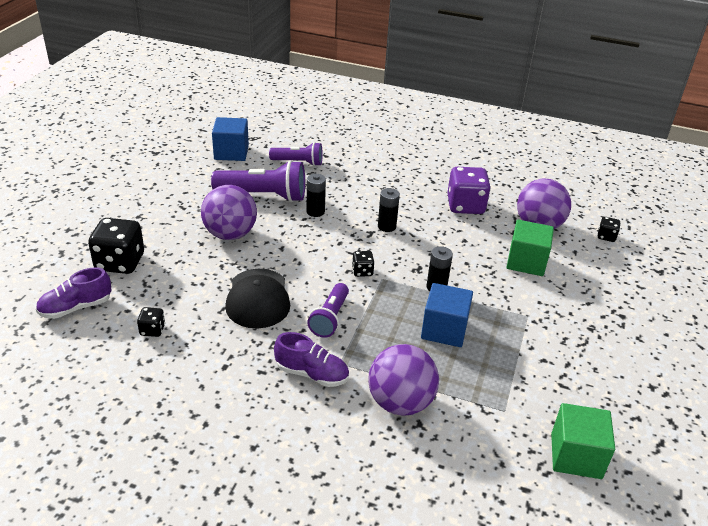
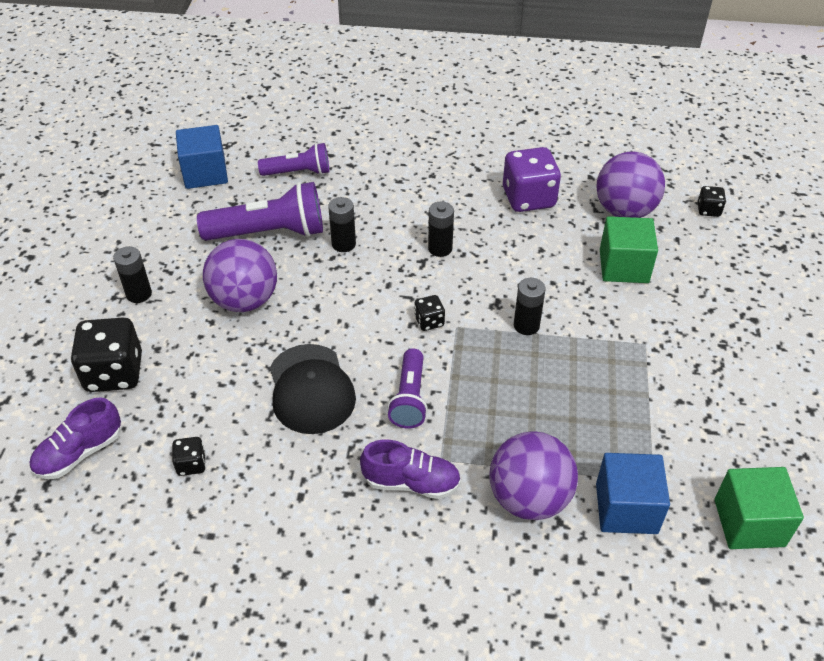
camera: 10 degrees left, 10 degrees up
(156, 217) = (139, 294): none -> black battery
(444, 329) = (552, 384): blue cube -> blue cube (626, 508)

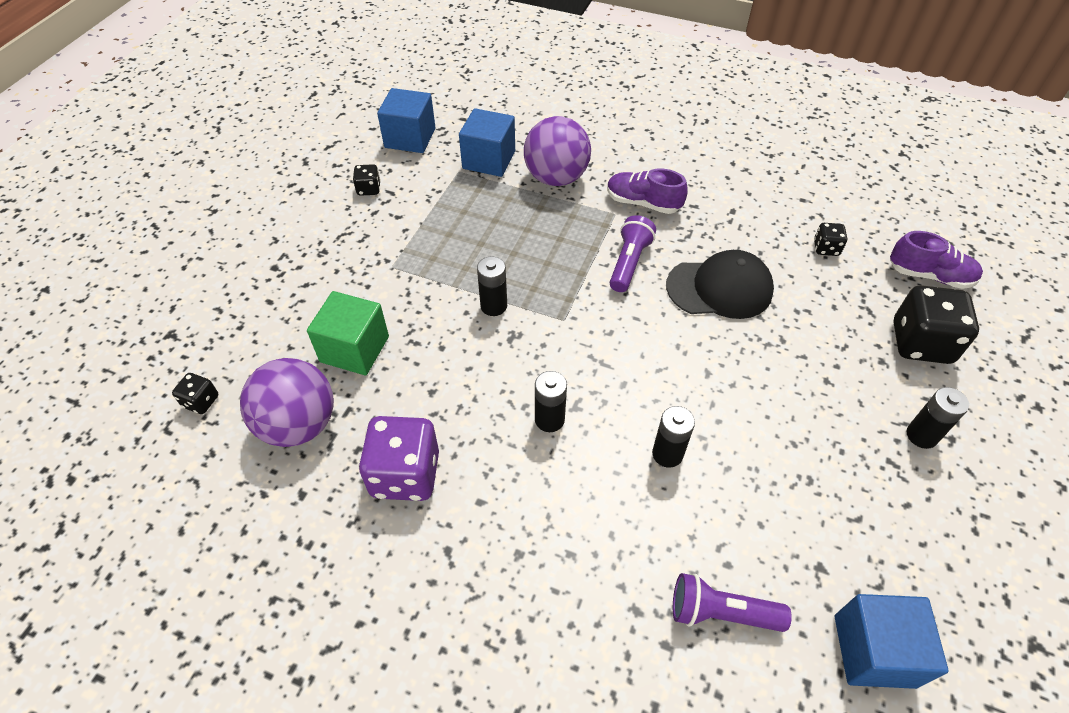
camera: 165 degrees left, 5 degrees up
(79, 453) = (929, 275): purple shoe -> purple shoe turned 45 degrees clockwise
(245, 300) = (791, 399): purple ball -> none
(269, 233) = (765, 496): purple flashlight -> none
(311, 389) = (719, 288): black cap -> black cap turned 90 degrees clockwise
(429, 321) = (590, 330): black dice -> black dice (369, 189)
(749, 522) = (410, 138): green cube -> blue cube

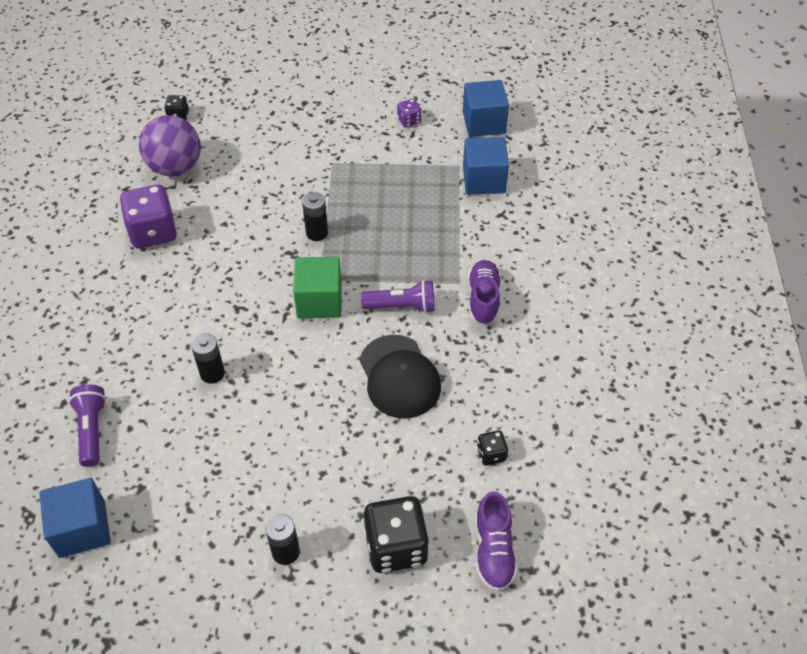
camera: 70 degrees right, 0 degrees up
(354, 349) = (246, 171): green cube -> green cube (319, 301)
(369, 189) = (409, 121): black dice -> purple dice
(549, 419) = (221, 295): black battery -> none
(556, 178) = (485, 230): purple ball -> none

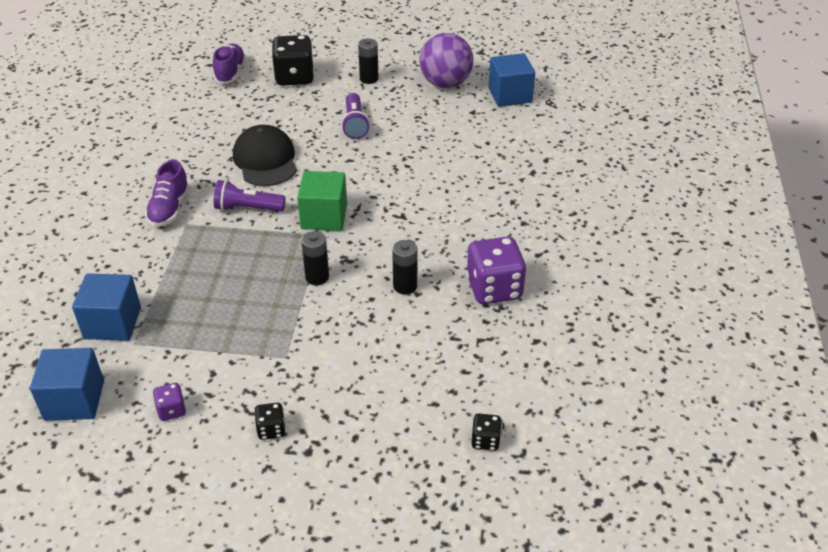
camera: 175 degrees left, 10 degrees down
(92, 430) = (517, 142): purple flashlight -> purple flashlight (355, 124)
(175, 167) = (479, 363): purple ball -> purple ball (445, 83)
(212, 373) = (423, 171): black battery -> black battery (405, 286)
(491, 454) = (210, 114): black dice -> black dice (271, 429)

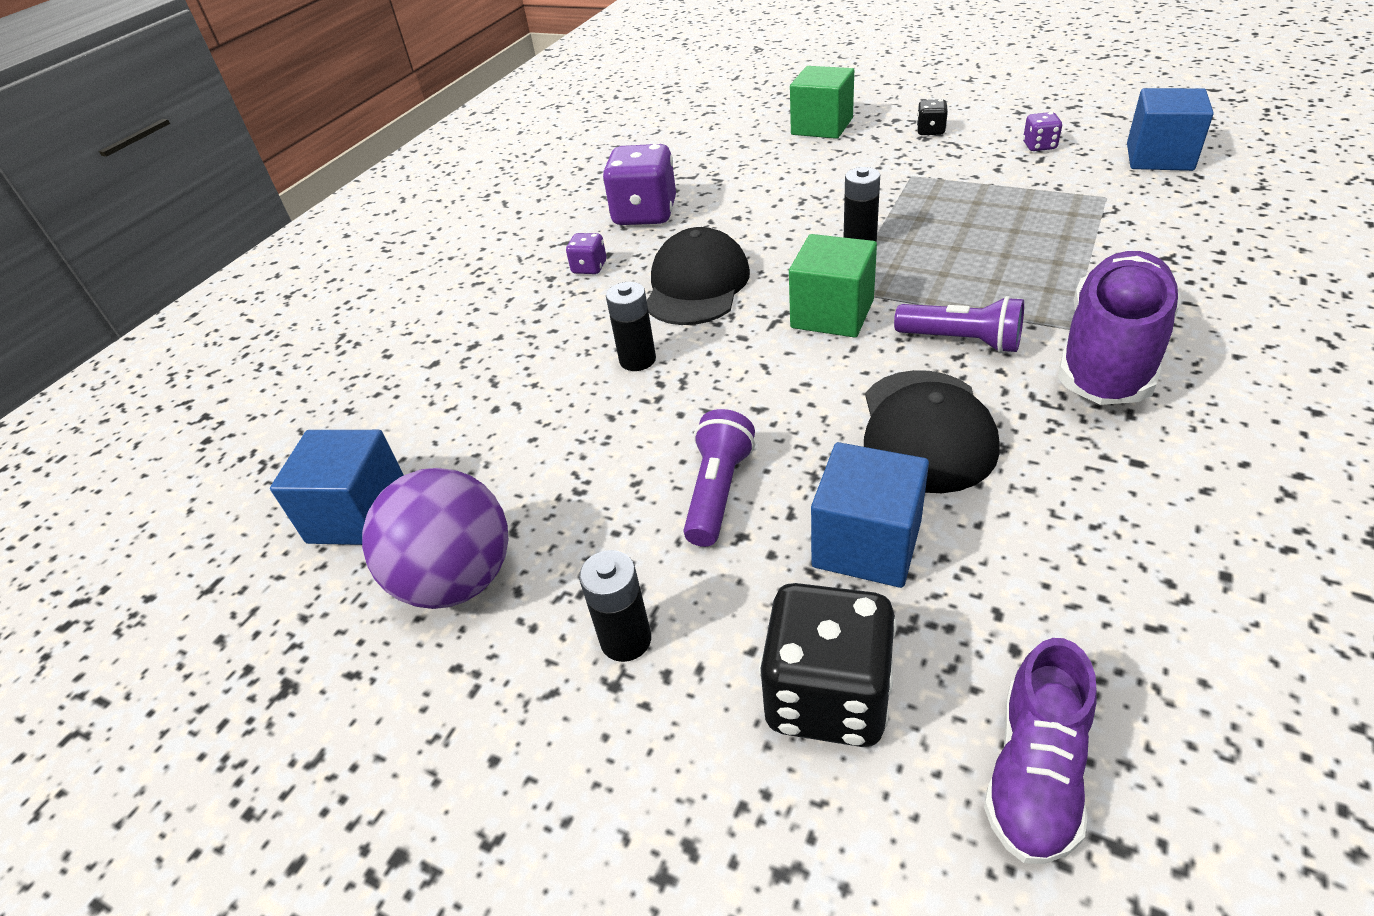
camera: 155 degrees left, 0 degrees up
(112, 323) = (1145, 216): blue cube -> blue cube (866, 544)
(169, 209) = (1110, 355): purple shoe -> purple shoe, size x1.65
(382, 431) = (822, 126): none -> green cube
(405, 286) = (748, 224): black battery -> black battery (637, 360)
(418, 227) = (696, 285): none -> black cap
(485, 440) = (732, 119): black dice -> none
(502, 233) = (589, 268): none -> purple dice

